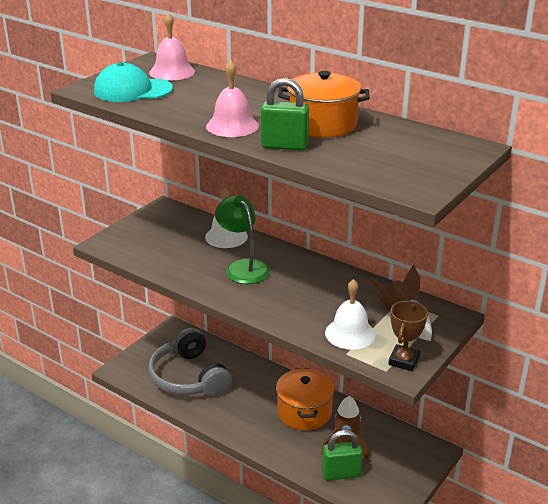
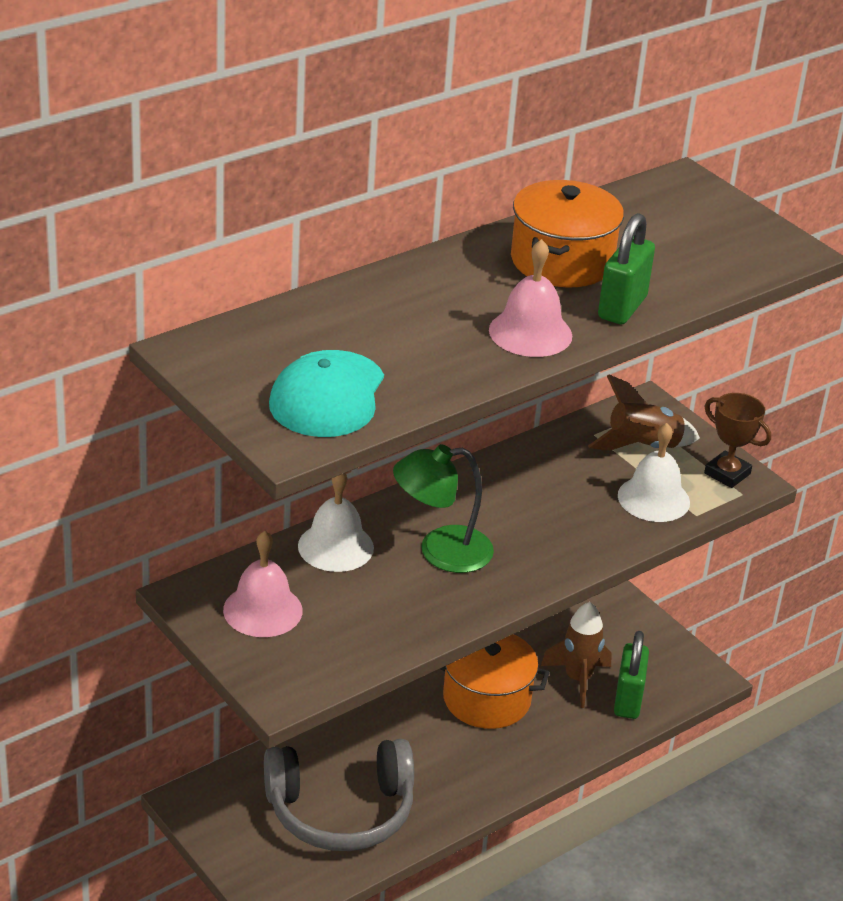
camera: 75 degrees left, 5 degrees up
(172, 72) = (261, 341): pink bell -> pink bell (262, 610)

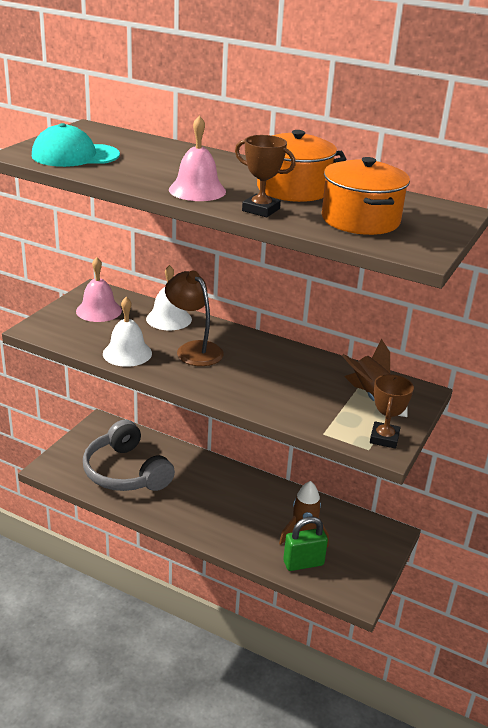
camera: 65 degrees right, 5 degrees down
(440, 551) = (194, 349): green lamp -> brown lamp
(486, 699) = (254, 502): orange pot -> orange pot (360, 220)
(622, 307) = (261, 210): green padlock -> brown trophy
(653, 498) = (322, 413): white bell -> white bell (127, 353)

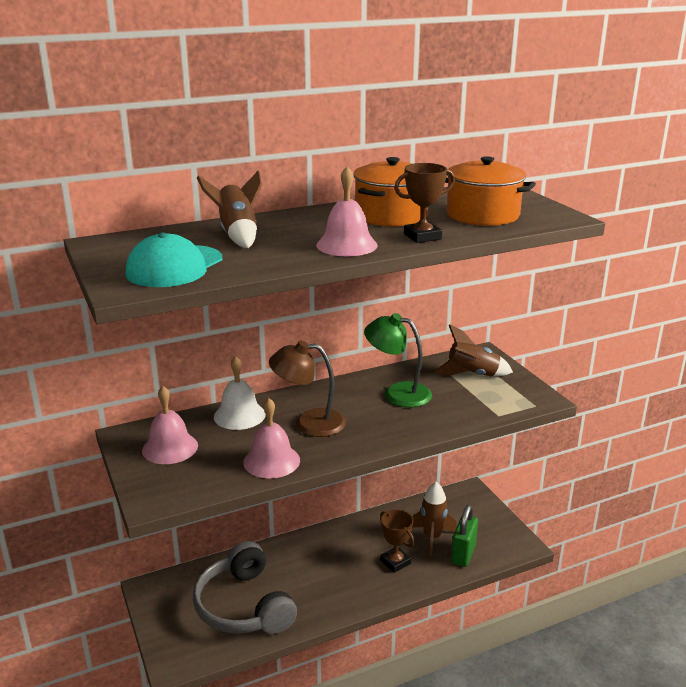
camera: 50 degrees left, 5 degrees down
(126, 472) = (244, 606): grey headphones -> grey headphones turned 60 degrees clockwise
(127, 353) = (271, 461): white bell -> pink bell
(162, 155) = (237, 235): none -> brown rocket
(290, 372) = (398, 393): none -> green lamp
(384, 438) = (527, 393): brown trophy -> brown trophy (395, 562)

